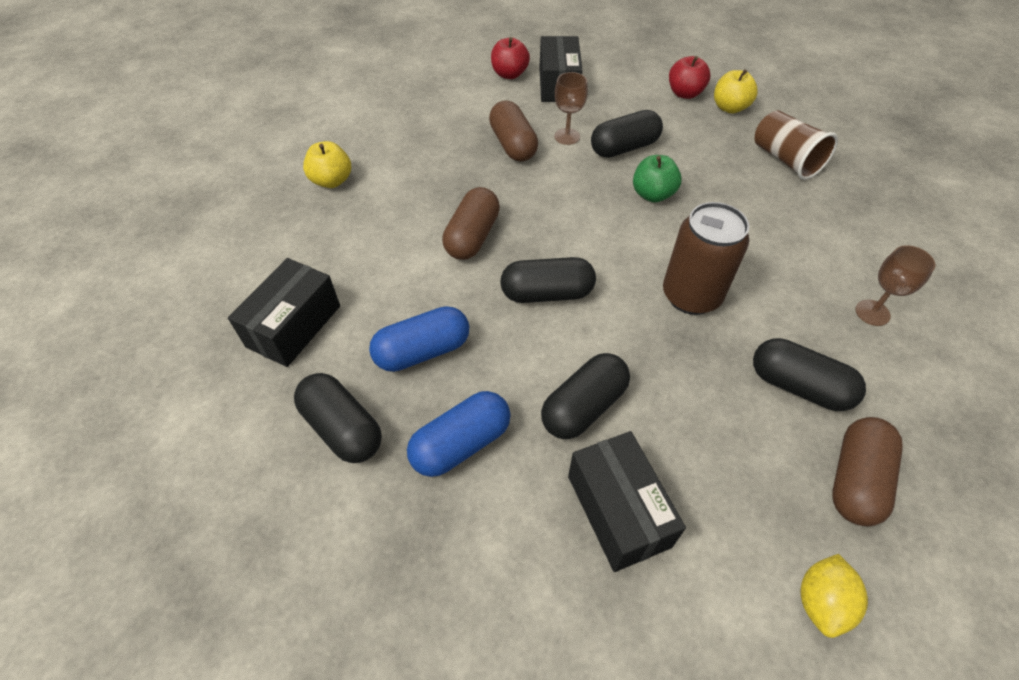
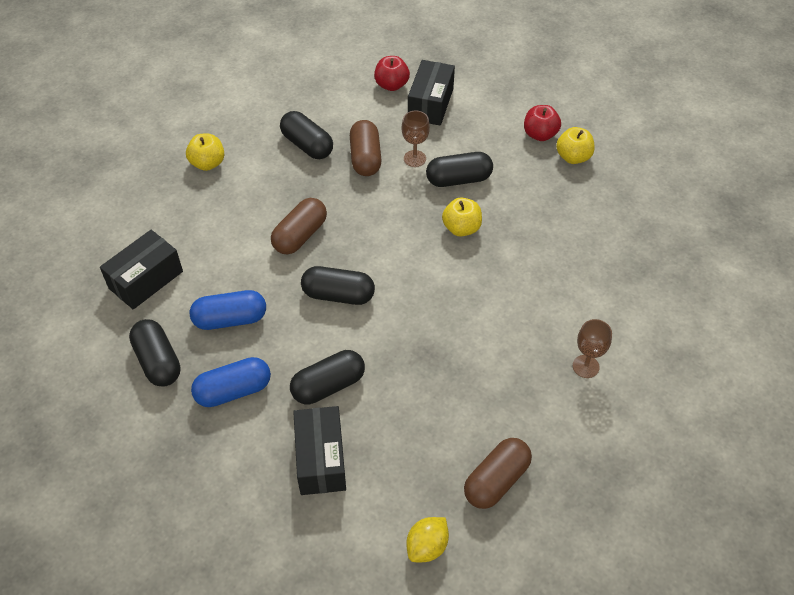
camera: 15 degrees right, 0 degrees up
(652, 194) = (461, 228): green apple -> yellow apple
(691, 296) = (448, 321): brown can -> none
(785, 160) = (593, 219): brown cup -> none
(798, 386) = (493, 408): black capsule -> black capsule (307, 145)

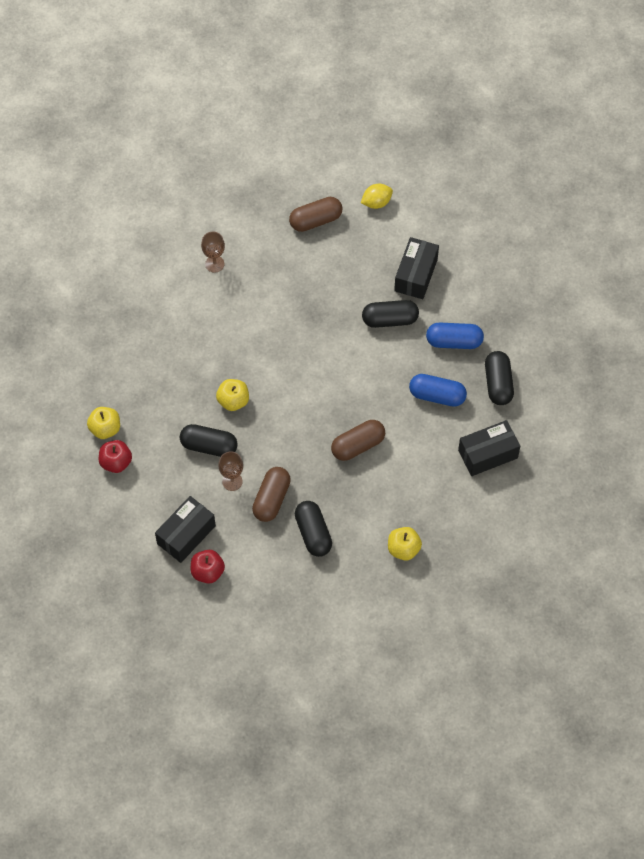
camera: 155 degrees left, 10 degrees up
(338, 295) = (352, 383): black capsule -> none

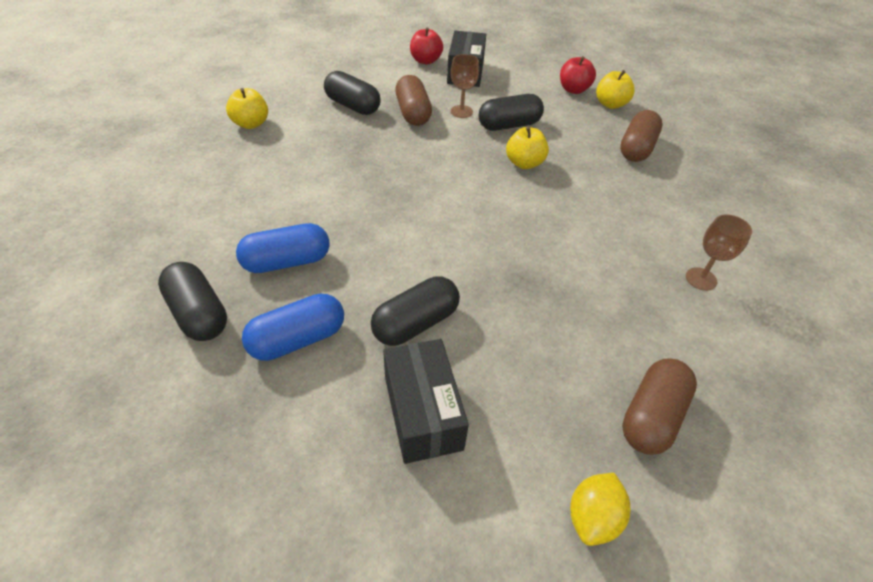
camera: 145 degrees right, 15 degrees down
(358, 445) = (357, 178): brown capsule -> brown capsule (636, 148)
(488, 454) = (183, 229): black box -> none

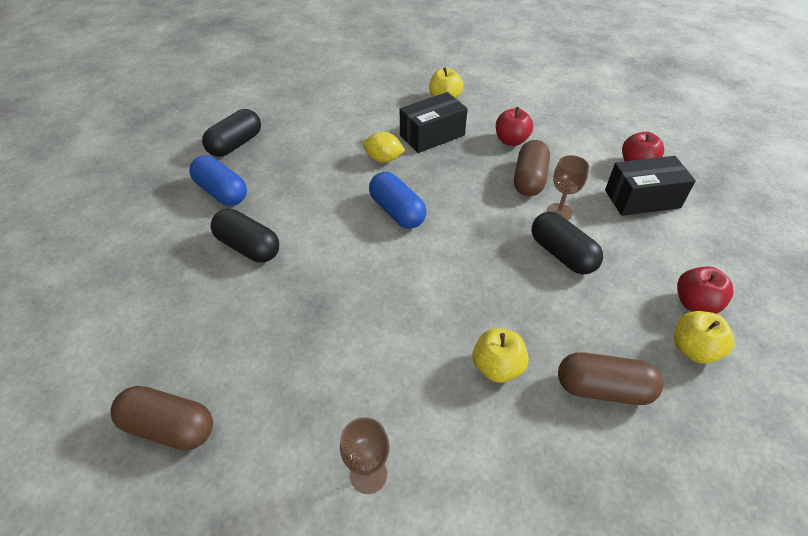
camera: 75 degrees right, 0 degrees up
(287, 262) = (294, 165): blue capsule -> blue capsule (397, 211)
(353, 106) = (511, 140): black capsule -> red apple
(413, 113) = (529, 179): brown capsule -> brown capsule turned 45 degrees counterclockwise
(423, 412) = (165, 270): black box -> black box (432, 135)
(524, 163) = (497, 279): yellow apple -> yellow apple (497, 367)
(593, 517) = (75, 388): yellow lemon -> yellow lemon (383, 159)

